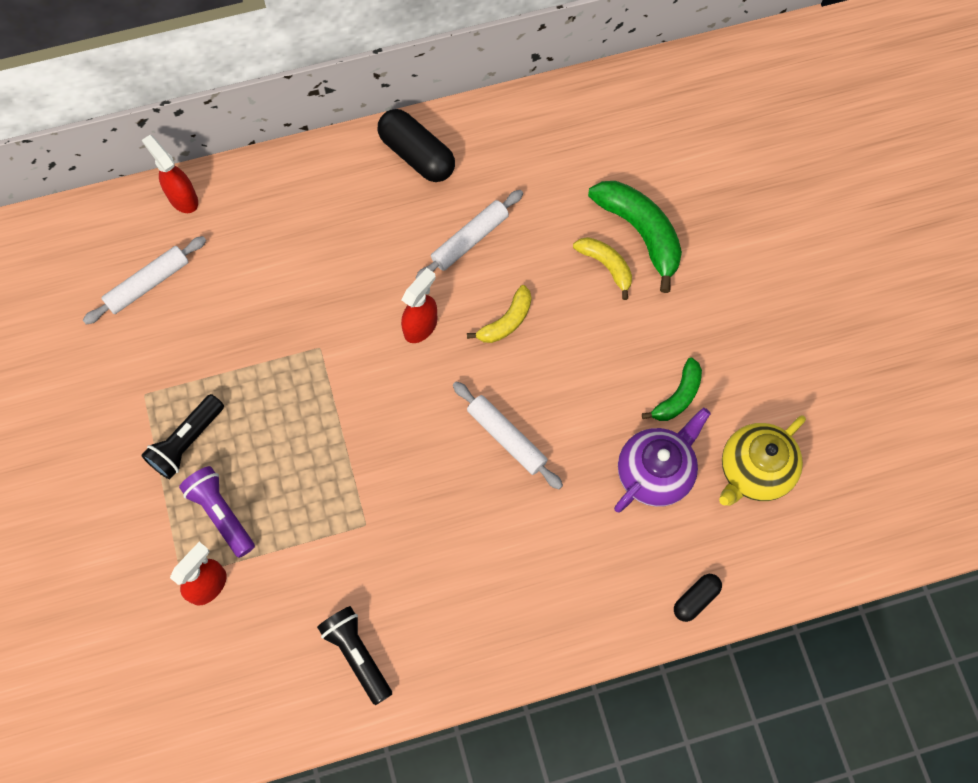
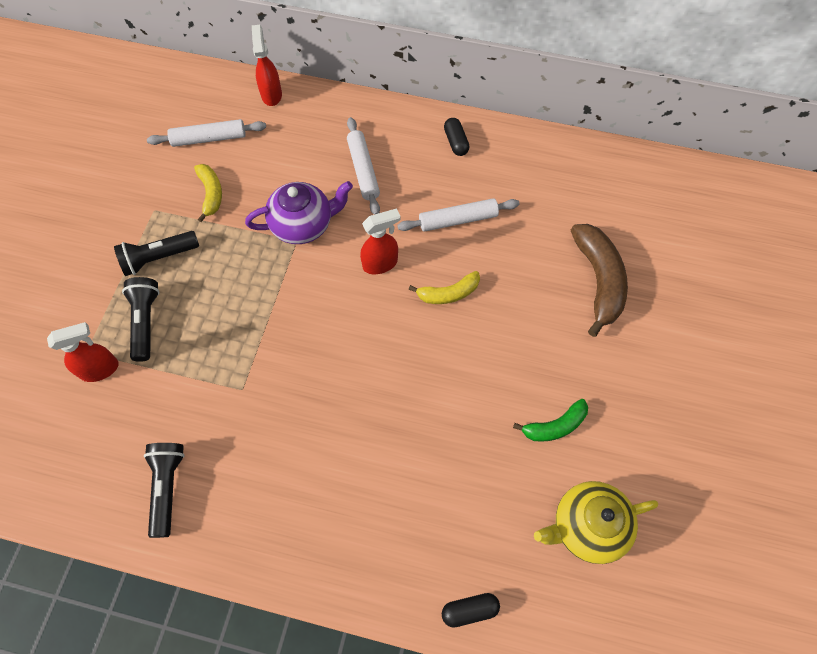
camera: 30 degrees right, 5 degrees down
(221, 513) = (145, 322): purple flashlight -> black flashlight
(417, 155) = (456, 142): black capsule -> black capsule, size x0.55
(506, 437) = (393, 382): white rolling pin -> white rolling pin (363, 170)
(606, 266) = (555, 292): yellow banana -> yellow banana (211, 194)
(640, 233) = (598, 280): green banana -> brown banana
(655, 472) = (498, 478): purple teapot -> purple teapot (303, 225)

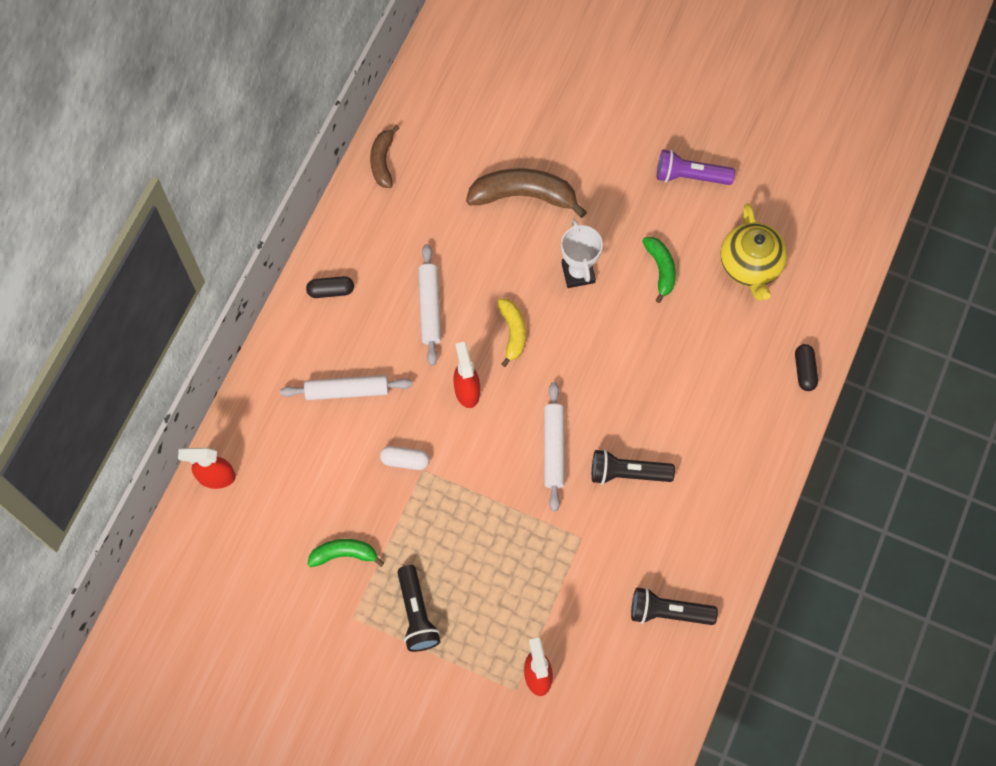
camera: 80 degrees left, 5 degrees up
(145, 322) = (491, 629): black flashlight -> black flashlight (627, 473)
(209, 138) = (265, 552): white rolling pin -> white rolling pin (554, 448)
(211, 194) = (344, 554): yellow banana -> green banana
(303, 225) = (405, 460): purple teapot -> white capsule
(528, 343) = (578, 273): none -> white trophy
(595, 159) = (383, 161): none -> brown banana
(677, 442) = (690, 176): none -> purple flashlight

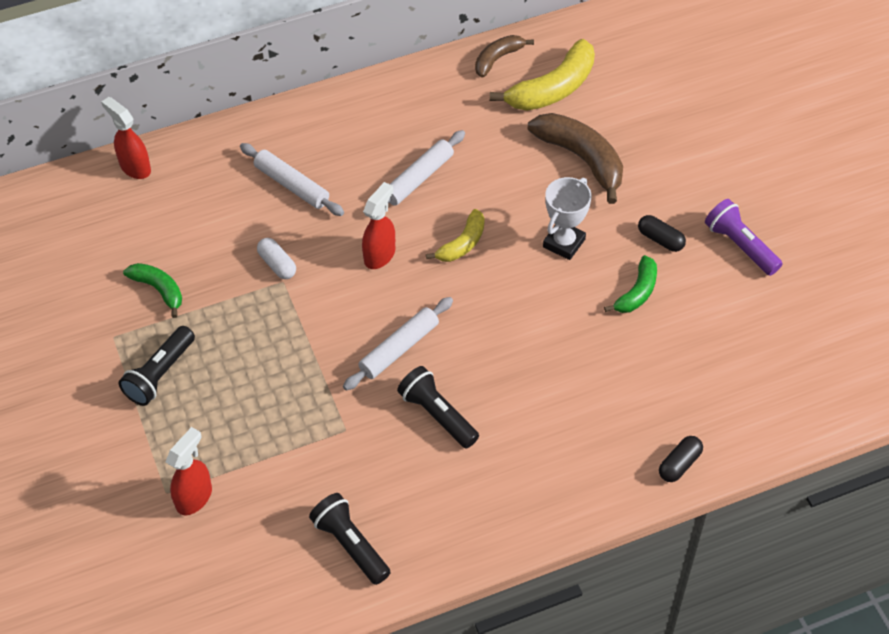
camera: 45 degrees right, 15 degrees down
(331, 291) = (359, 113): black capsule -> black capsule (660, 239)
(447, 154) = (553, 89): none -> yellow banana
(750, 266) = (720, 349): yellow teapot -> none

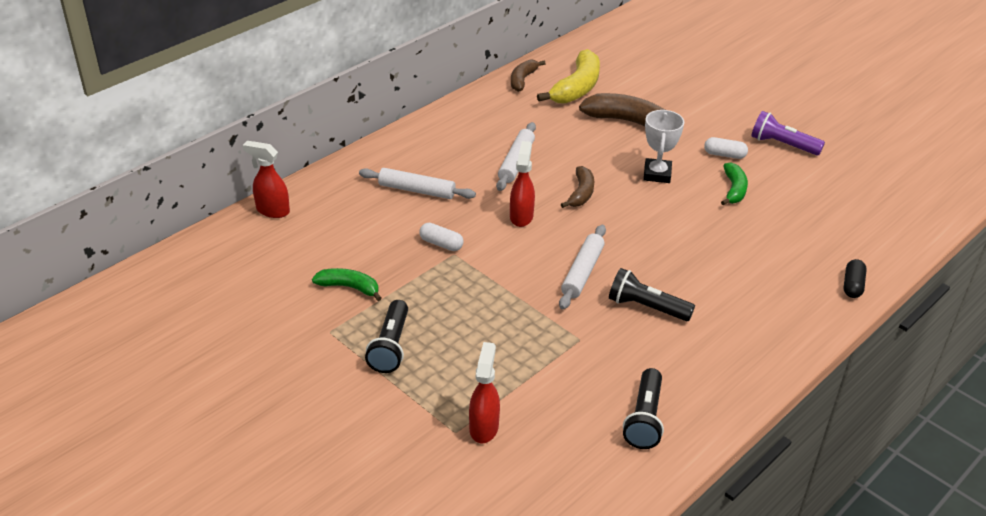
camera: 25 degrees left, 15 degrees down
(350, 545) = (644, 419): black flashlight -> black flashlight turned 105 degrees counterclockwise
(462, 244) = (581, 193): yellow banana -> brown banana
(660, 239) = (724, 155): black capsule -> white capsule

